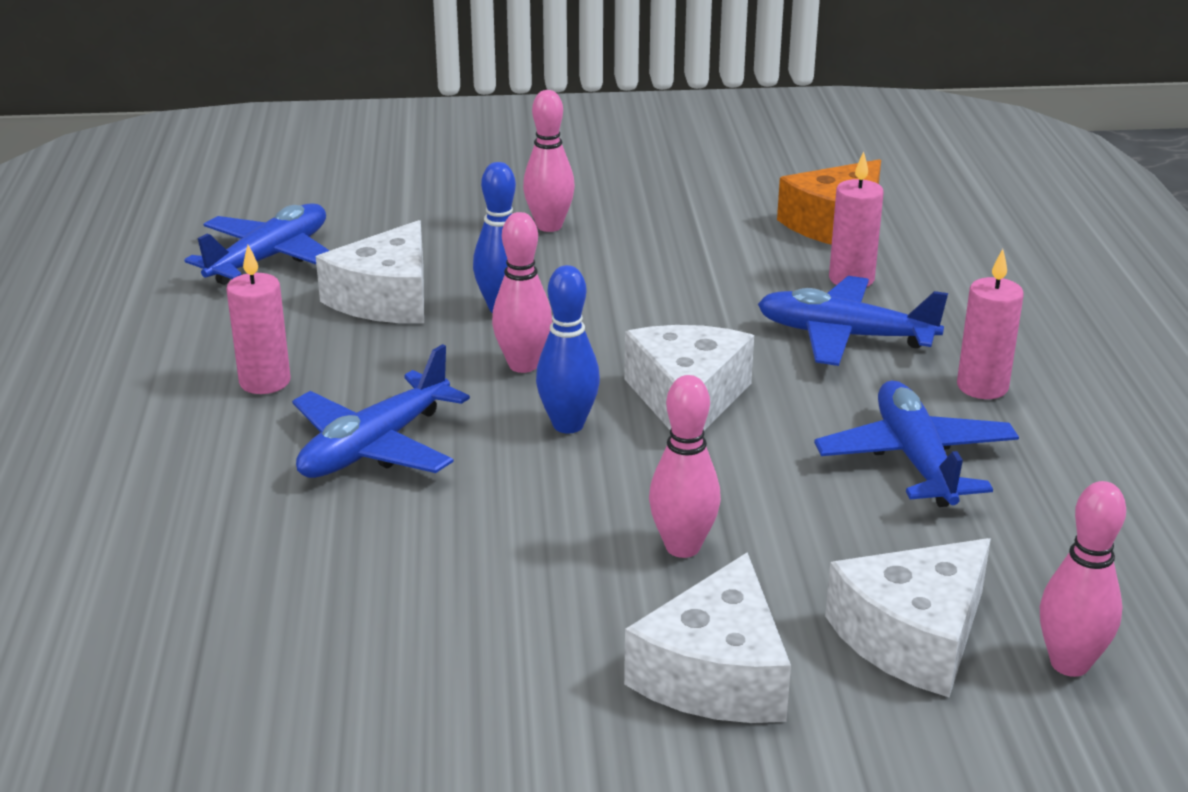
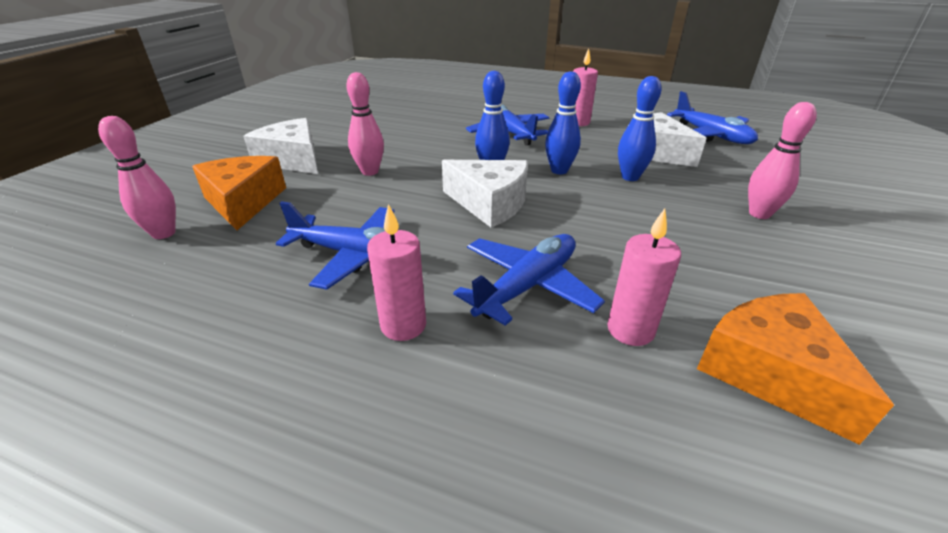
camera: 115 degrees right, 5 degrees up
(523, 365) = (559, 170): pink bowling pin -> blue bowling pin
(913, 637) = (243, 202): white cheese -> orange cheese

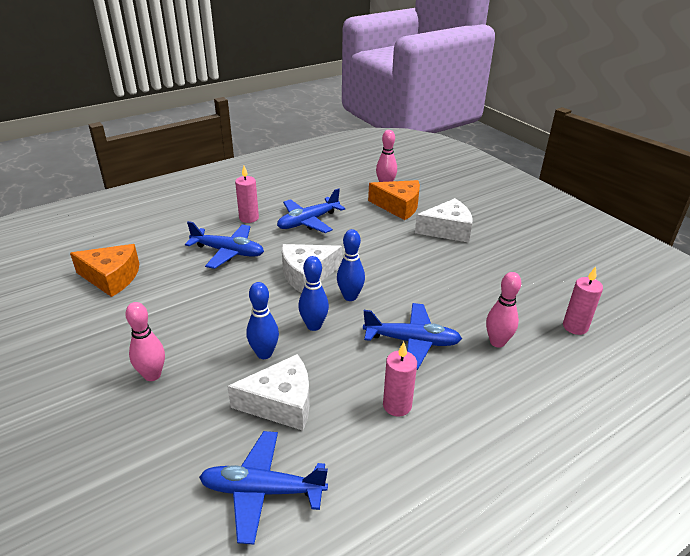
camera: 125 degrees right, 0 degrees up
(370, 172) = (398, 250): pink bowling pin -> pink bowling pin (497, 342)
(527, 286) = (228, 252): blue plane -> blue plane turned 60 degrees counterclockwise
(630, 330) = (172, 261): pink candle -> pink candle (575, 327)

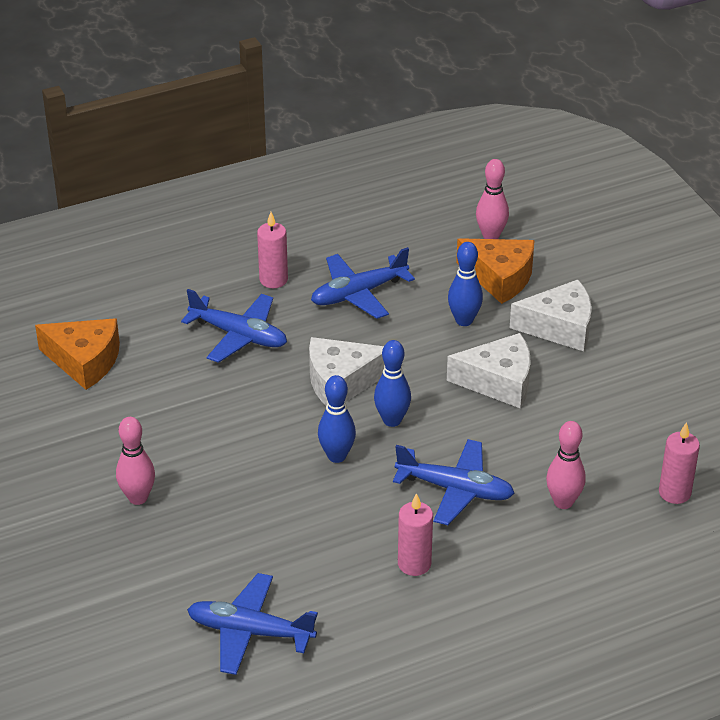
camera: 10 degrees right, 5 degrees up
(264, 354) = (270, 486): blue bowling pin -> blue bowling pin (464, 320)
(281, 403) = (282, 546): white cheese -> white cheese (498, 382)

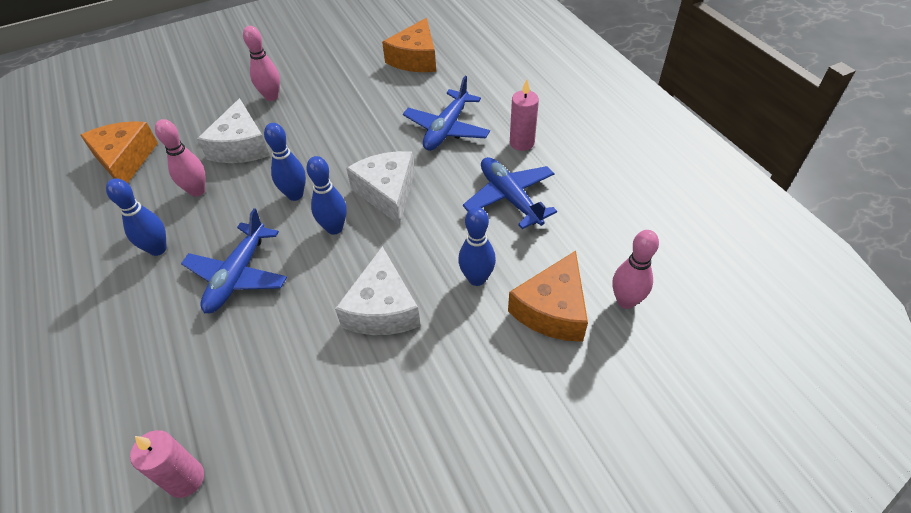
camera: 90 degrees right, 10 degrees up
(249, 632) = (125, 160): blue plane -> orange cheese
(414, 564) = (158, 249): pink candle -> blue bowling pin
(559, 327) = (471, 367): white cheese -> white cheese (241, 146)
(563, 502) = (200, 363): pink bowling pin -> pink bowling pin (197, 191)

